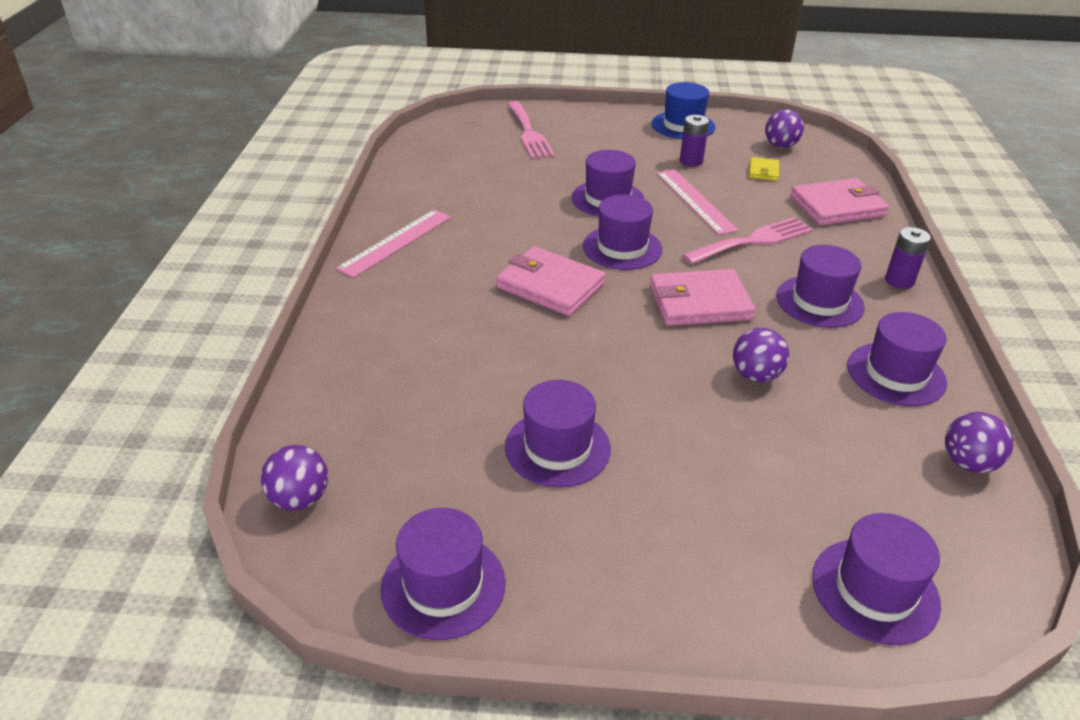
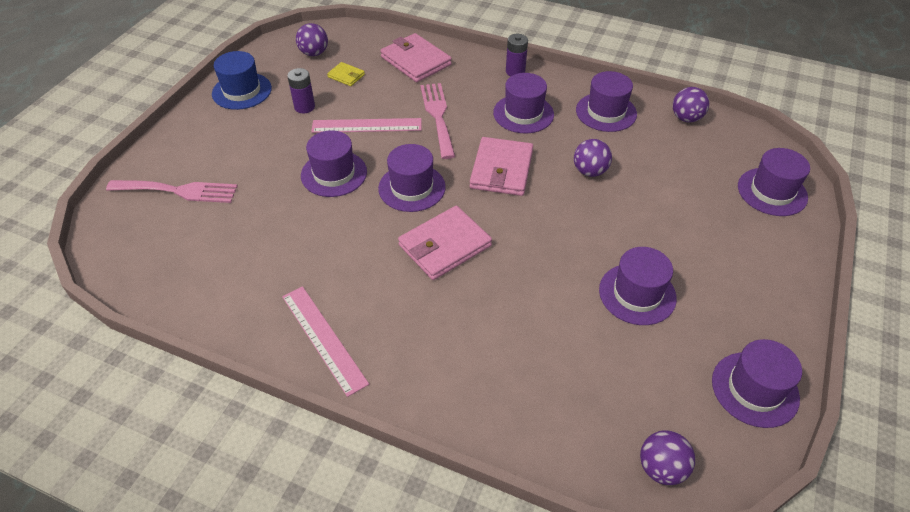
camera: 70 degrees left, 10 degrees up
(837, 207) = (416, 61): pink wallet -> pink wallet turned 45 degrees counterclockwise

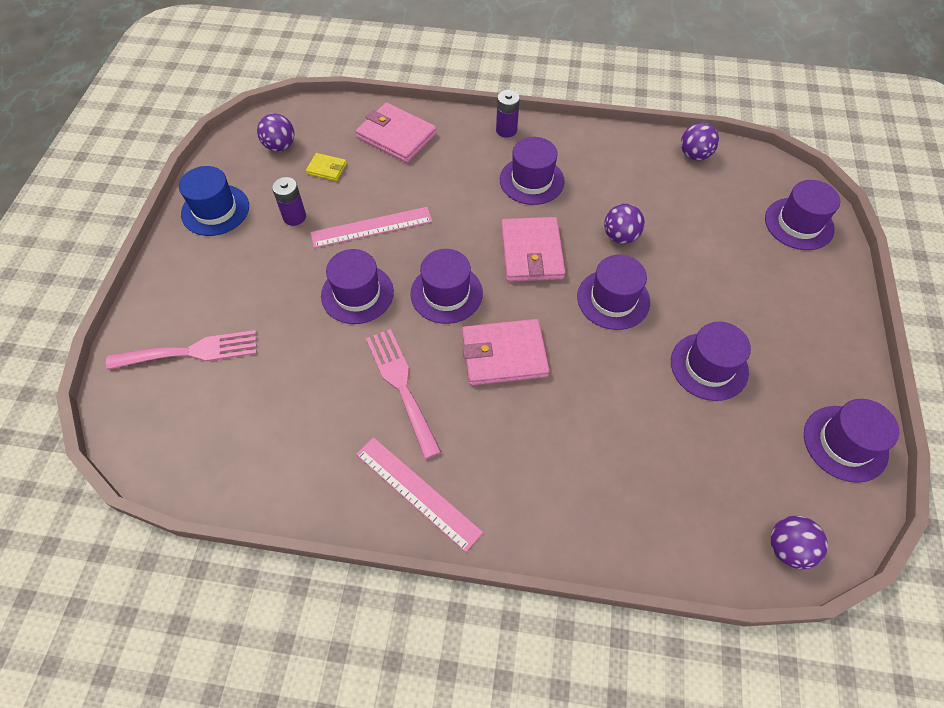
camera: 15 degrees left, 10 degrees up
(438, 116) = (444, 200): pink fork -> pink fork (401, 385)
(444, 245) = (504, 354): pink wallet -> pink wallet turned 45 degrees clockwise
(606, 112) = (614, 163): purple hat -> purple hat (613, 299)

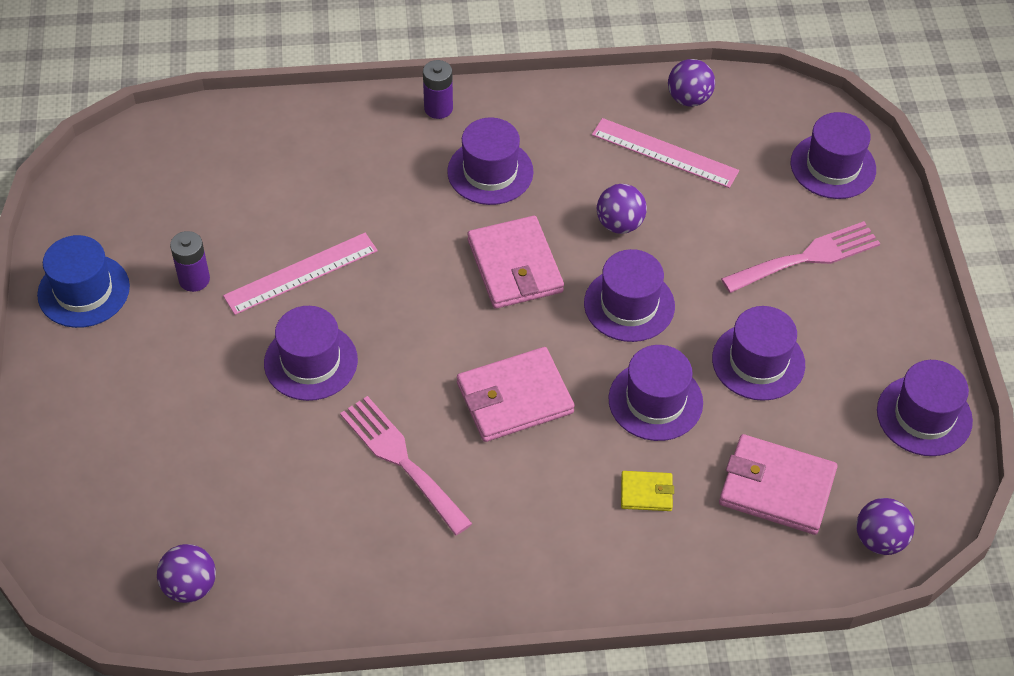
camera: 15 degrees left, 5 degrees down
(191, 352) = (125, 475): pink fork -> pink fork (807, 257)
(280, 146) = (139, 187): purple ball -> purple ball (190, 586)
(326, 169) = (214, 206): yellow wallet -> yellow wallet (646, 493)
(396, 136) = (293, 143): pink wallet -> pink wallet (777, 487)
(417, 492) = (457, 573): pink ruler -> pink ruler (664, 153)
(446, 293) = (423, 338): purple hat -> purple hat (655, 401)

